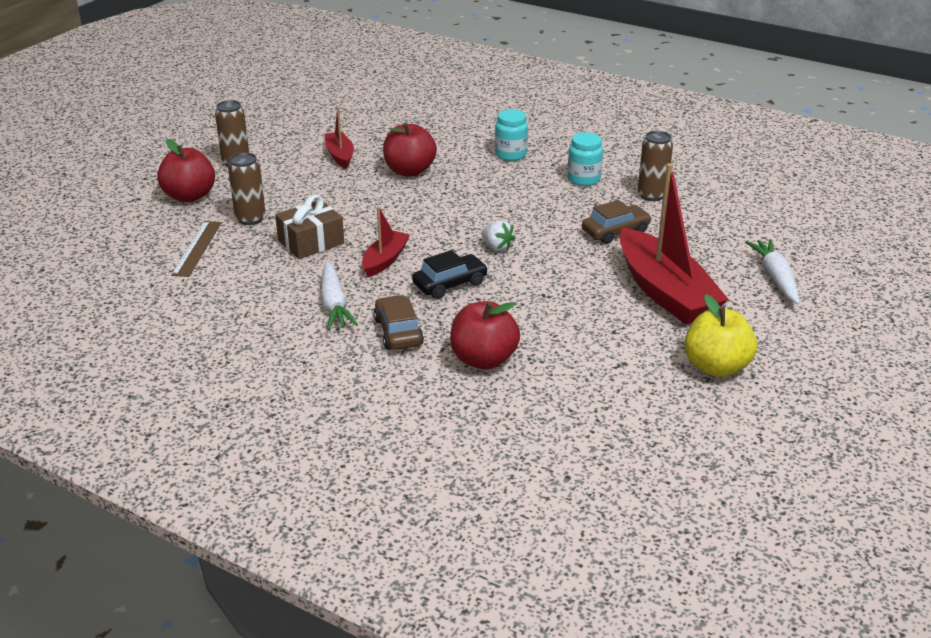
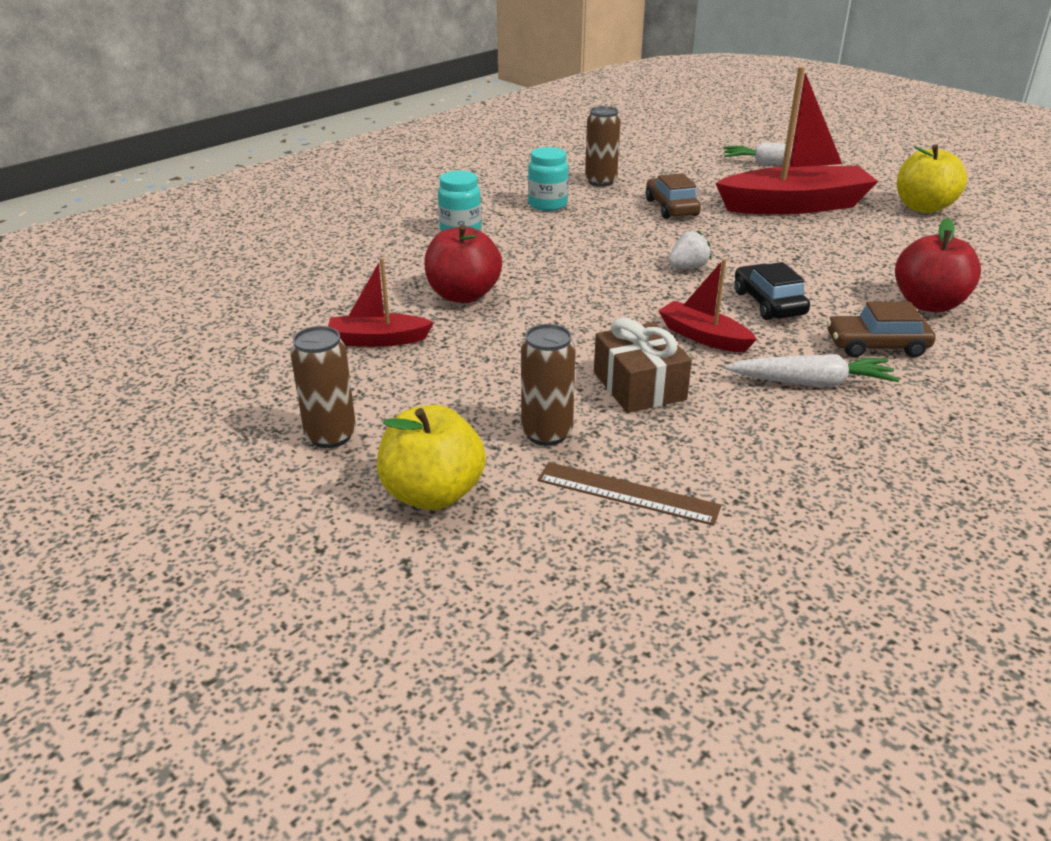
camera: 75 degrees left, 0 degrees up
(189, 196) = (433, 494): red apple -> yellow apple

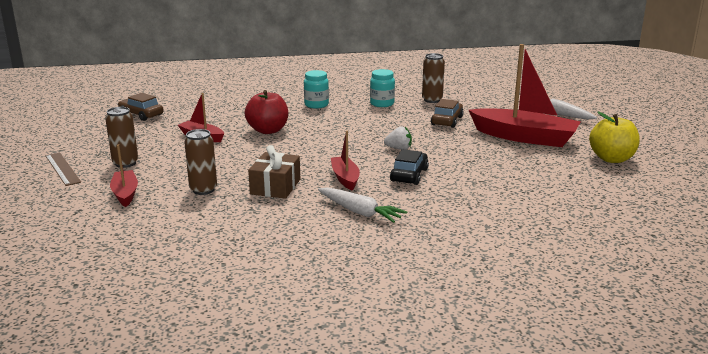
camera: 35 degrees right, 10 degrees down
(433, 494) = (125, 194): yellow apple -> red boat
(627, 493) = (194, 220): brown ruler -> brown ruler (62, 169)
(876, 346) = (428, 209): brown car -> brown car (141, 114)
(928, 304) = (502, 202): red apple -> none

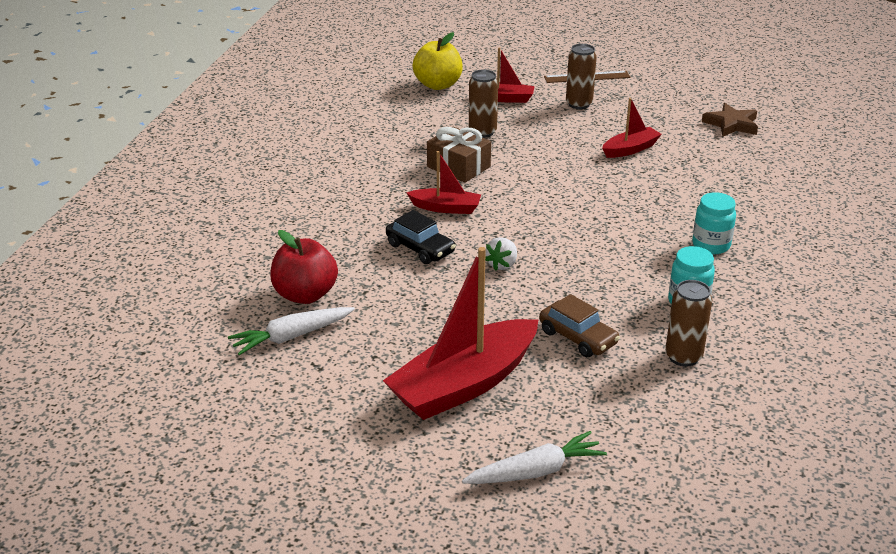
camera: 115 degrees right, 10 degrees up
(141, 114) = (731, 124): brown car -> brown star
(268, 130) = (626, 191): red apple -> red apple (305, 295)
(359, 212) = (363, 197): white carrot -> white carrot (292, 336)
(611, 159) = (330, 431): yellow apple -> yellow apple (438, 85)

